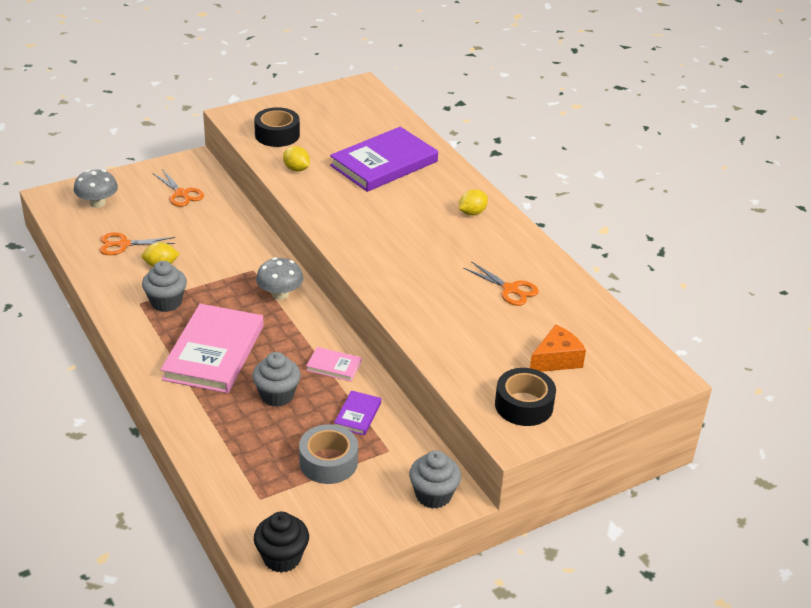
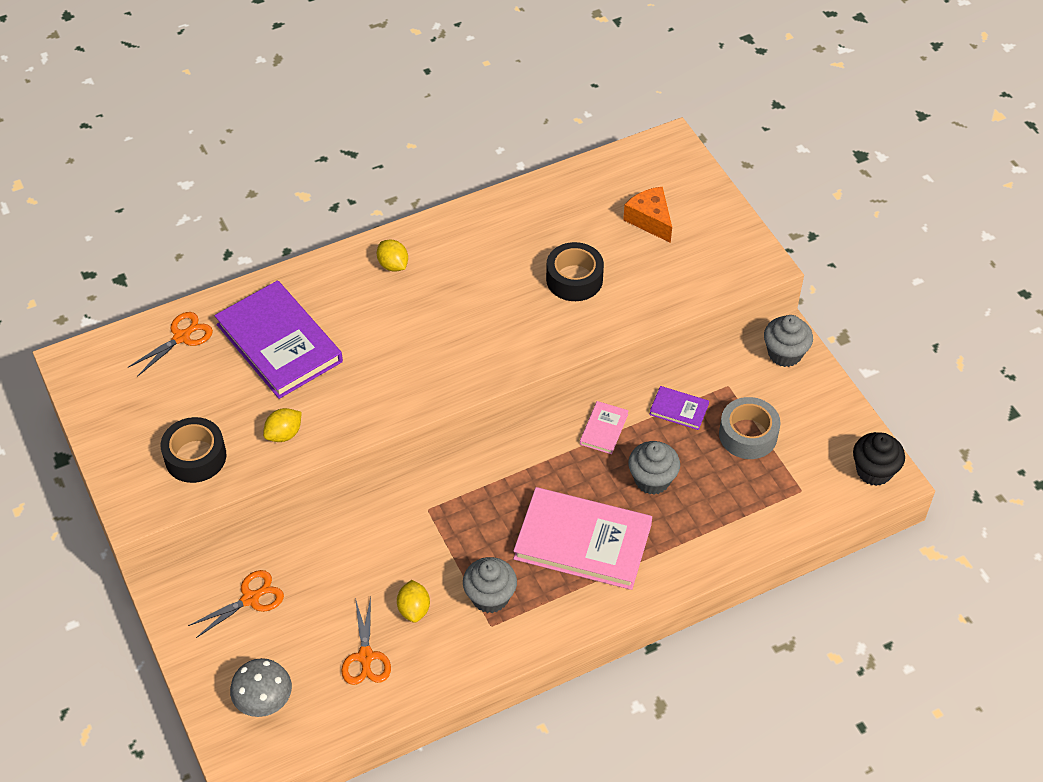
camera: 85 degrees left, 15 degrees up
(280, 294) = (476, 480): grey mushroom -> none
(510, 289) = (538, 244): orange scissors -> orange scissors (182, 337)
(524, 405) = (717, 251): black tape -> black tape (574, 279)

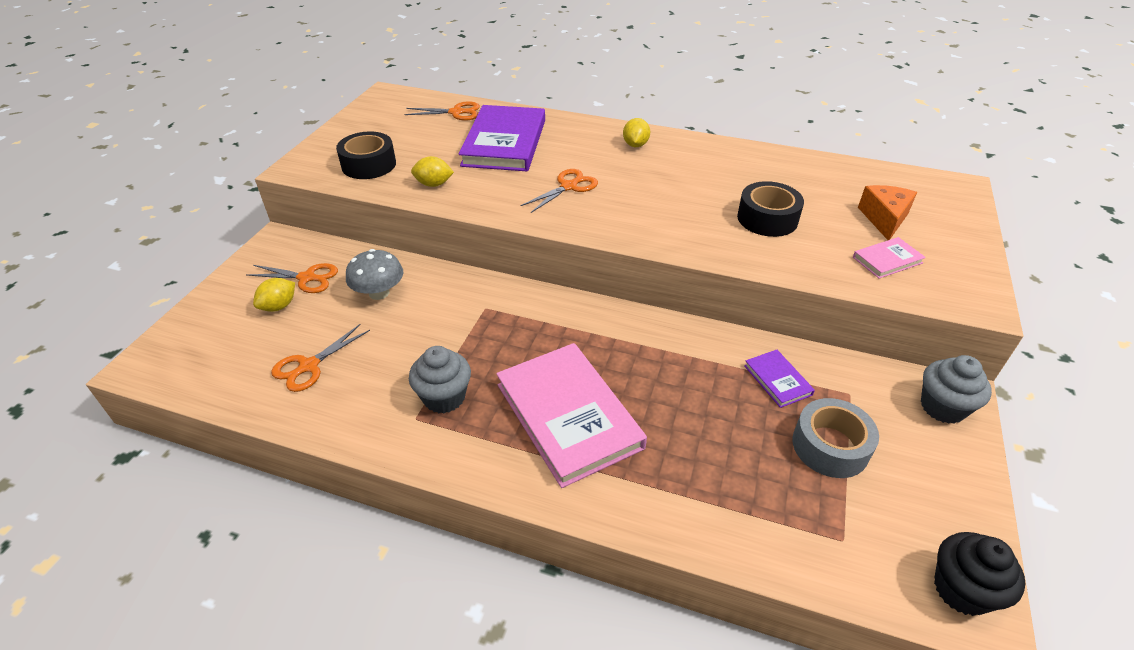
camera: 45 degrees right, 10 degrees down
(264, 700) = (217, 340): grey mushroom -> grey mushroom (379, 293)
(396, 353) = (569, 186): none -> orange scissors
(414, 609) = (383, 362): yellow lemon -> yellow lemon (279, 306)
(604, 429) = (689, 349): pink book -> pink book (887, 260)
(652, 480) = (689, 415): grey cupcake -> none

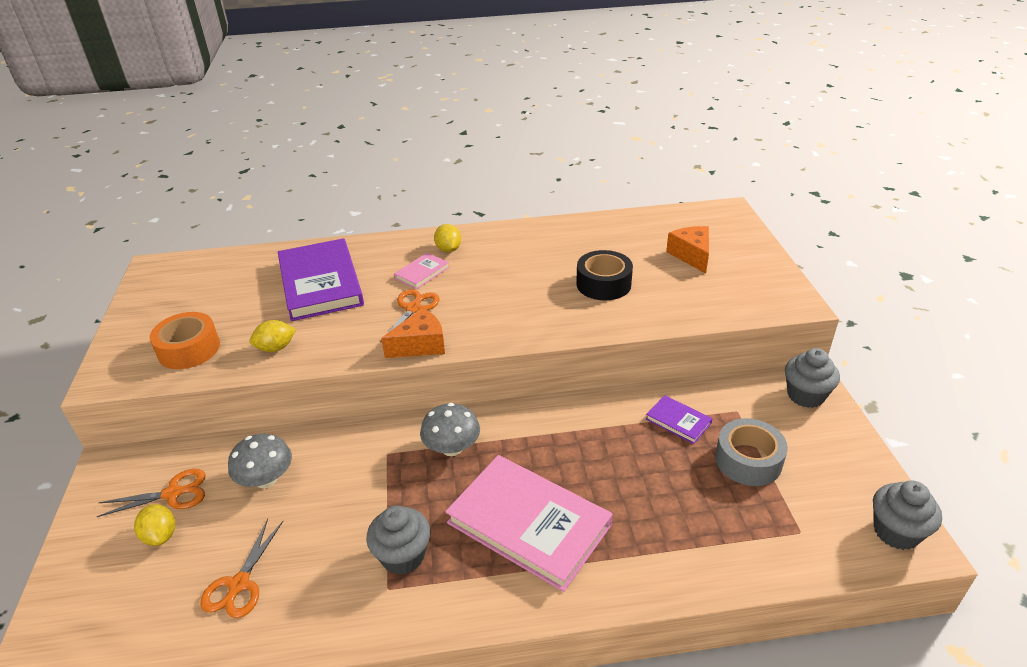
camera: 25 degrees left, 5 degrees down
(279, 306) = (161, 536): yellow lemon -> yellow lemon turned 45 degrees counterclockwise
(369, 165) = (189, 349): black tape -> orange tape
(456, 112) = (248, 266): orange scissors -> none
(543, 324) = (452, 448): none -> grey mushroom
(553, 219) = (420, 345): none -> orange cheese
(887, 260) = (714, 290): pink book -> pink book (422, 273)
(961, 590) = (896, 532): black cupcake -> grey cupcake

